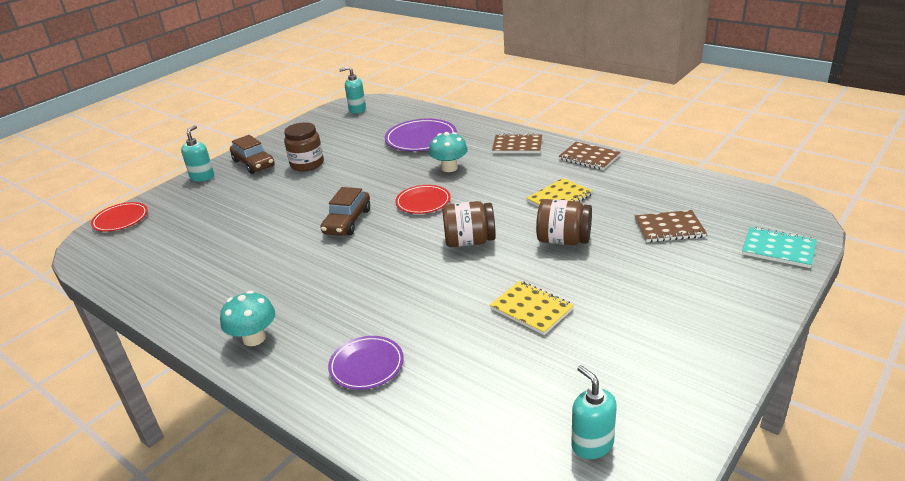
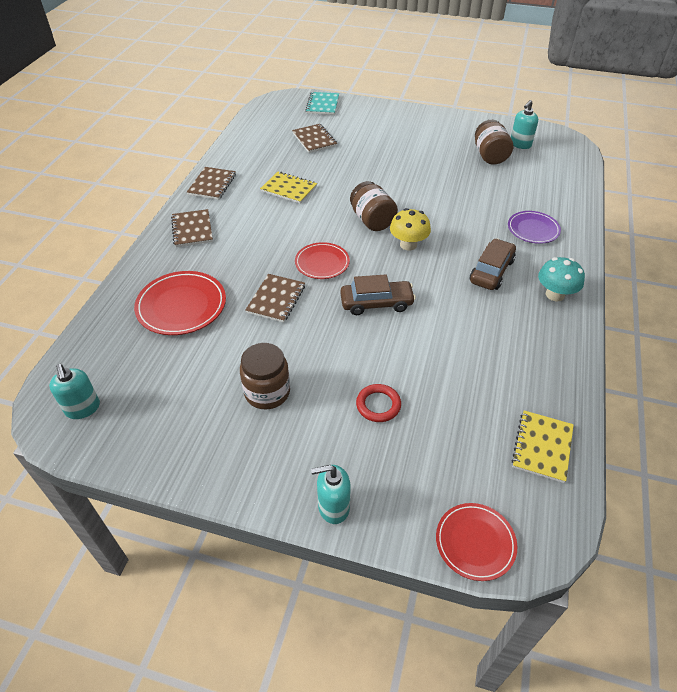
camera: 115 degrees left, 15 degrees up
(249, 204) = (378, 405): none -> red ring
(253, 163) = (278, 459): brown car -> brown car (491, 271)
(395, 175) = (276, 299): none -> brown notebook
(412, 256) = (408, 244): none -> yellow mushroom
(421, 139) = (181, 306): purple plate -> red plate
(449, 168) = (250, 264): turquoise mushroom -> none
(531, 309) = (434, 178): yellow notebook -> yellow notebook (542, 447)
(563, 240) = (349, 178): brown jar -> brown jar (490, 156)

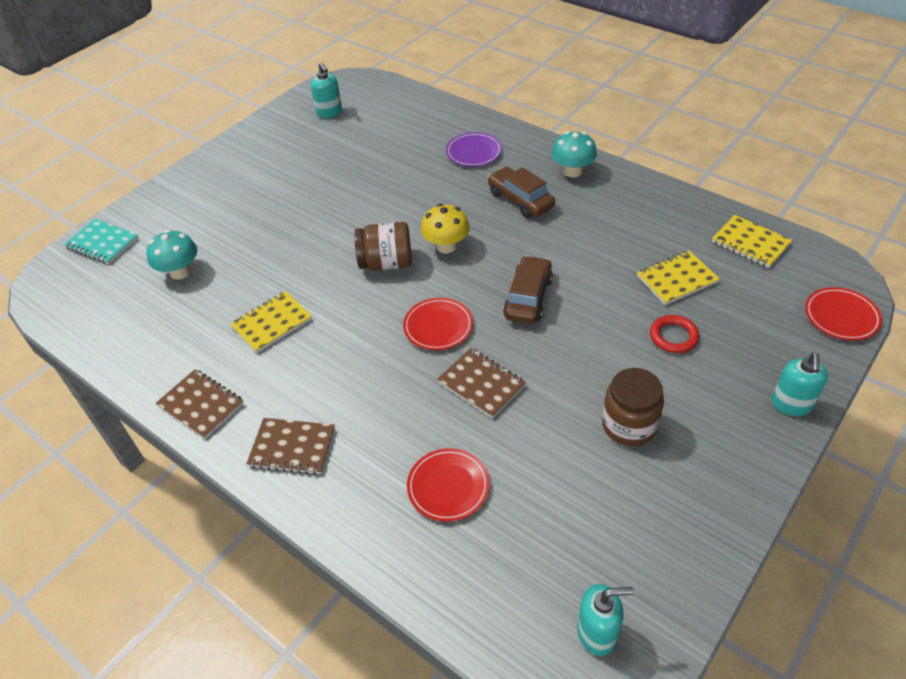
camera: 65 degrees left, 0 degrees up
(181, 306) = (448, 486): red plate -> red plate, size x0.65
(314, 140) = (180, 272): brown notebook -> turquoise mushroom
(453, 395) = (677, 279): none -> yellow notebook
(490, 156) = (333, 139): brown jar -> none

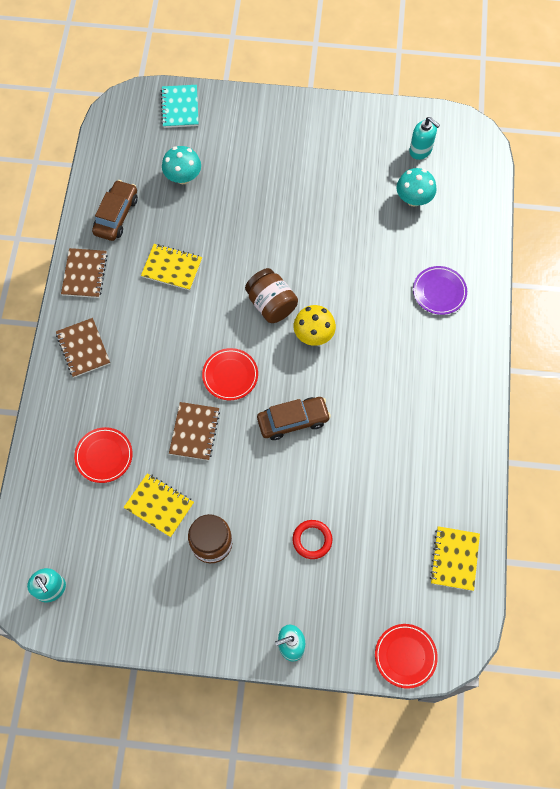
camera: 55 degrees right, 20 degrees up
(329, 112) = (420, 150): turquoise soap dispenser -> turquoise soap dispenser turned 75 degrees counterclockwise
(520, 200) = (400, 359): brown car -> brown car (116, 215)
(572, 171) = (462, 381): turquoise mushroom -> turquoise mushroom (413, 199)
(677, 279) = (376, 518): yellow notebook -> yellow notebook (159, 505)

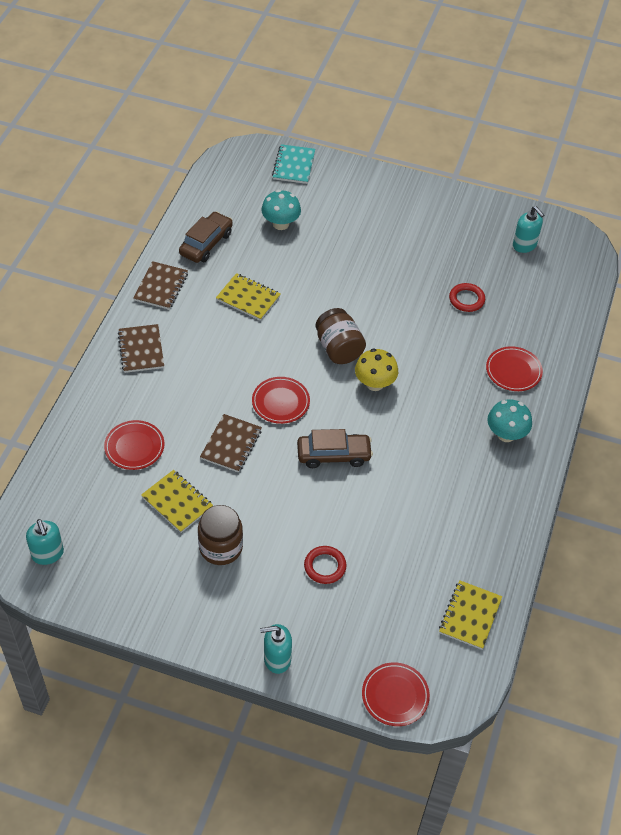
camera: 10 degrees right, 15 degrees down
(379, 223) = (466, 299): none -> red ring
(413, 199) = (507, 285): turquoise mushroom -> turquoise mushroom (506, 434)
(439, 292) = (513, 371): purple plate -> red plate

